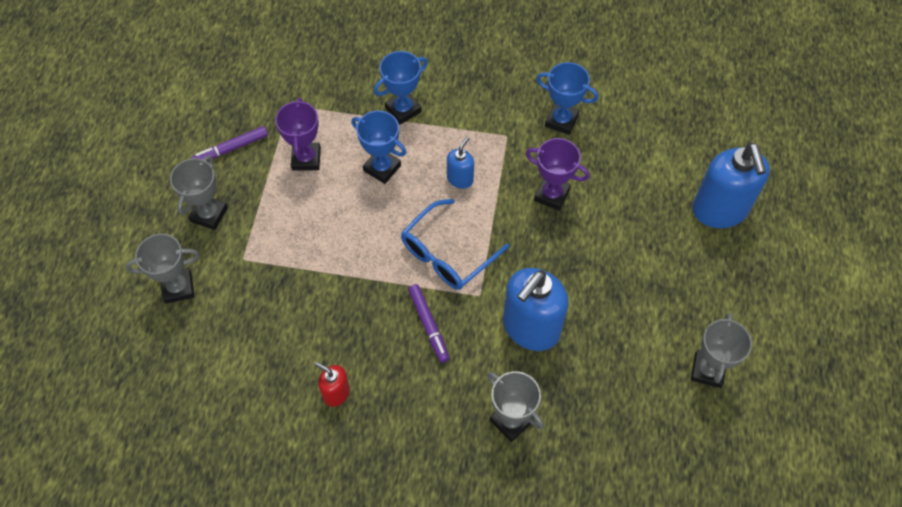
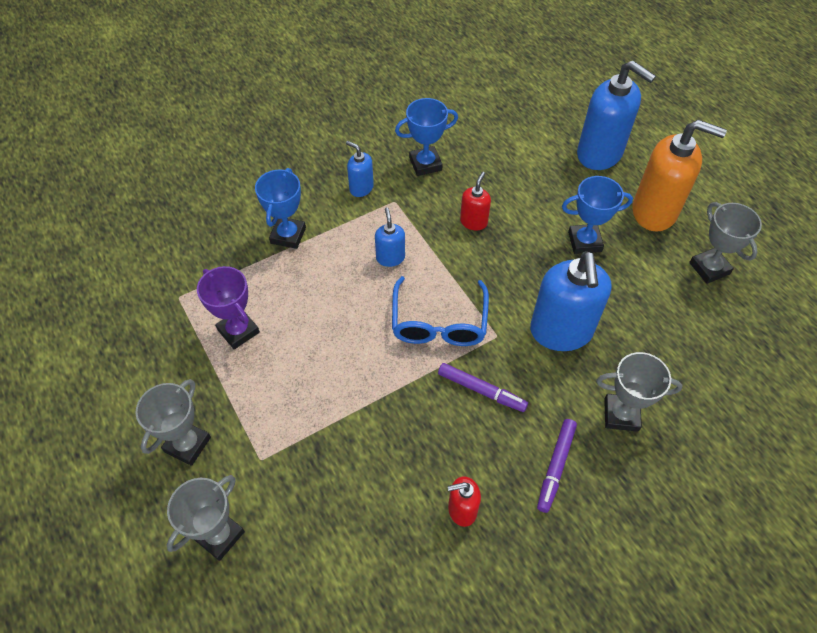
camera: 40 degrees left, 5 degrees down
(209, 214) = (187, 444): grey trophy -> grey trophy turned 45 degrees clockwise
(231, 149) = (155, 371): purple marker -> purple marker (555, 467)
(382, 168) = (315, 293): blue trophy -> blue trophy (584, 241)
(491, 107) = (361, 188): none -> blue soap dispenser
(551, 195) = (473, 222): purple trophy -> red soap dispenser
(713, 292) = (654, 212): none -> orange soap dispenser

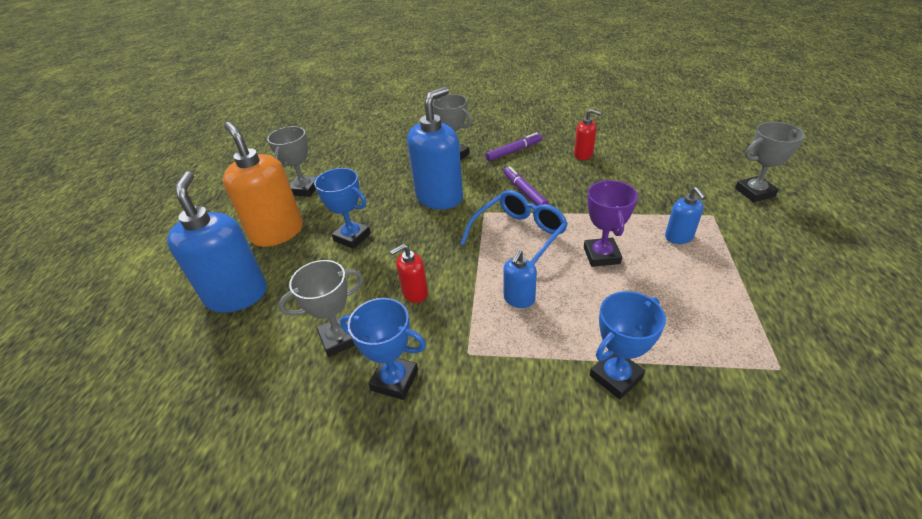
camera: 140 degrees left, 15 degrees down
(187, 444) = (777, 243): grey trophy -> grey trophy (339, 338)
(238, 331) = (710, 304): purple trophy -> purple trophy (601, 255)
(361, 188) = (491, 391): blue soap dispenser -> blue soap dispenser (679, 237)

